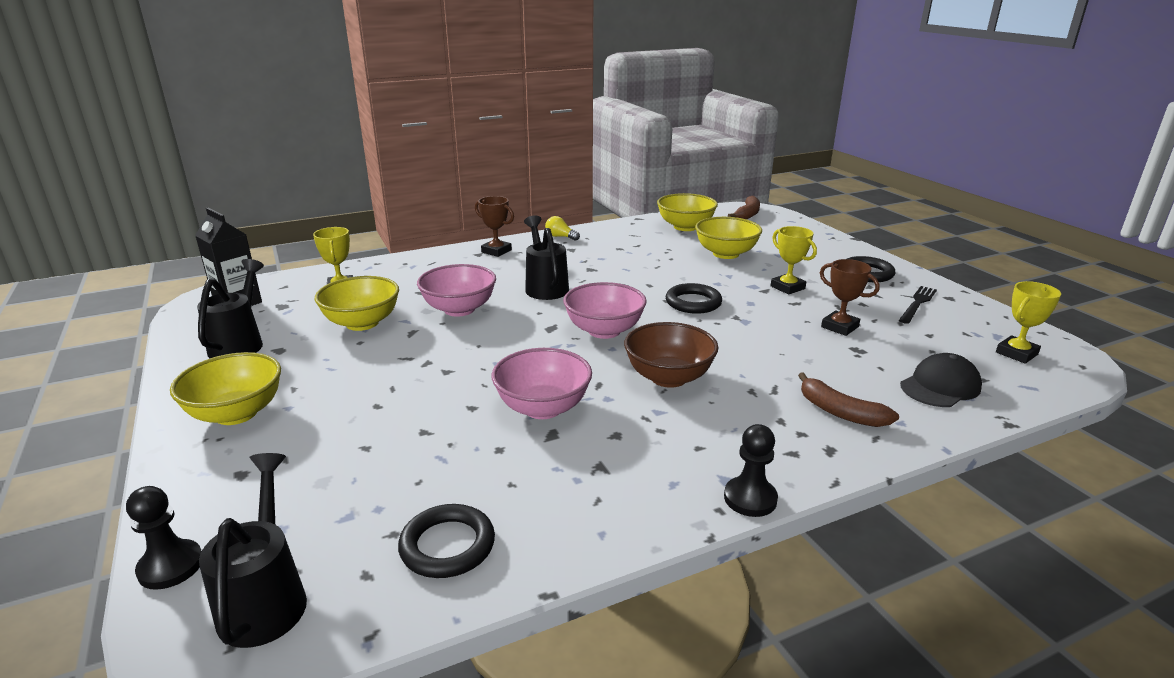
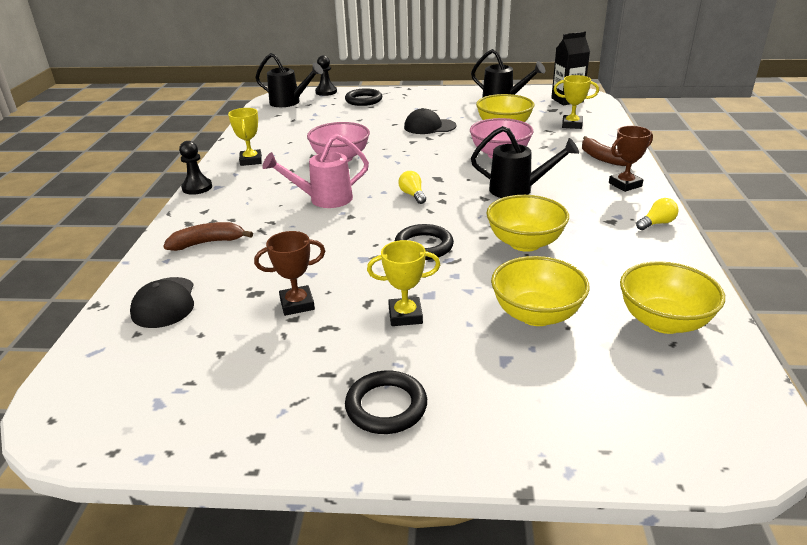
camera: 120 degrees right, 5 degrees up
(236, 413) = (422, 99): yellow bowl -> yellow bowl (525, 243)
(380, 373) = (429, 126): none -> black cap
(447, 546) = (271, 127): black ring -> black ring (363, 100)
(604, 331) = (412, 195): pink bowl -> yellow light bulb
(668, 377) = (323, 199): brown bowl -> pink watering can
(747, 214) = (714, 416): brown banana -> brown banana (603, 158)
(917, 303) = (275, 393): black fork -> none
(1016, 353) = (125, 388): yellow trophy -> yellow trophy (251, 161)

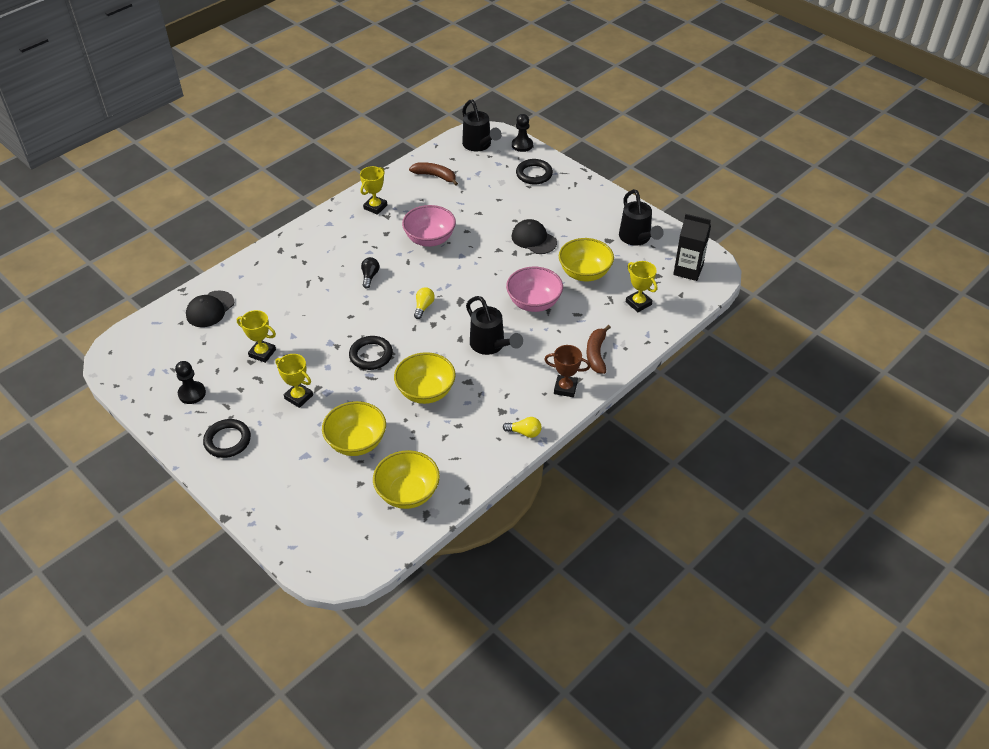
camera: 40 degrees right, 15 degrees up
(197, 187) = (317, 217): black pawn -> black pawn (192, 393)
(207, 243) = (272, 275): brown banana -> brown banana (435, 176)
(297, 304) = (262, 353): brown trophy -> yellow trophy
(323, 199) = (370, 276): pink watering can -> black light bulb

